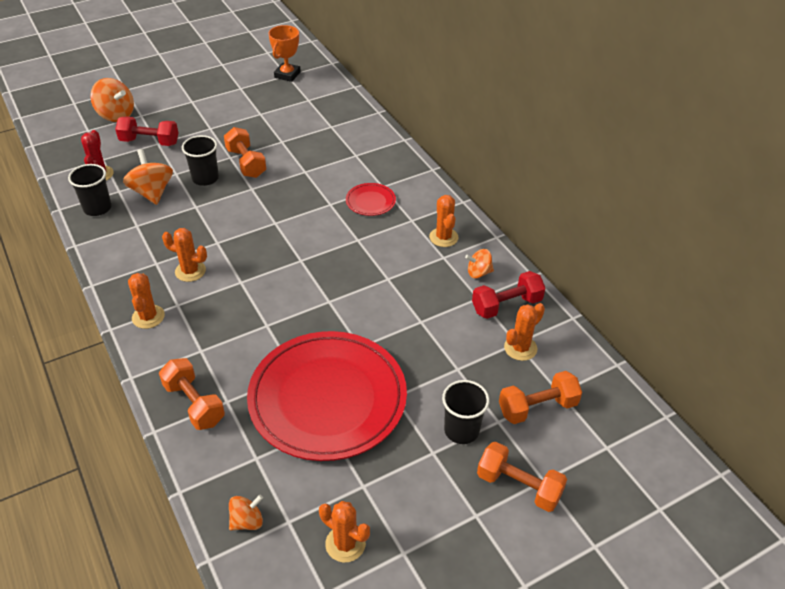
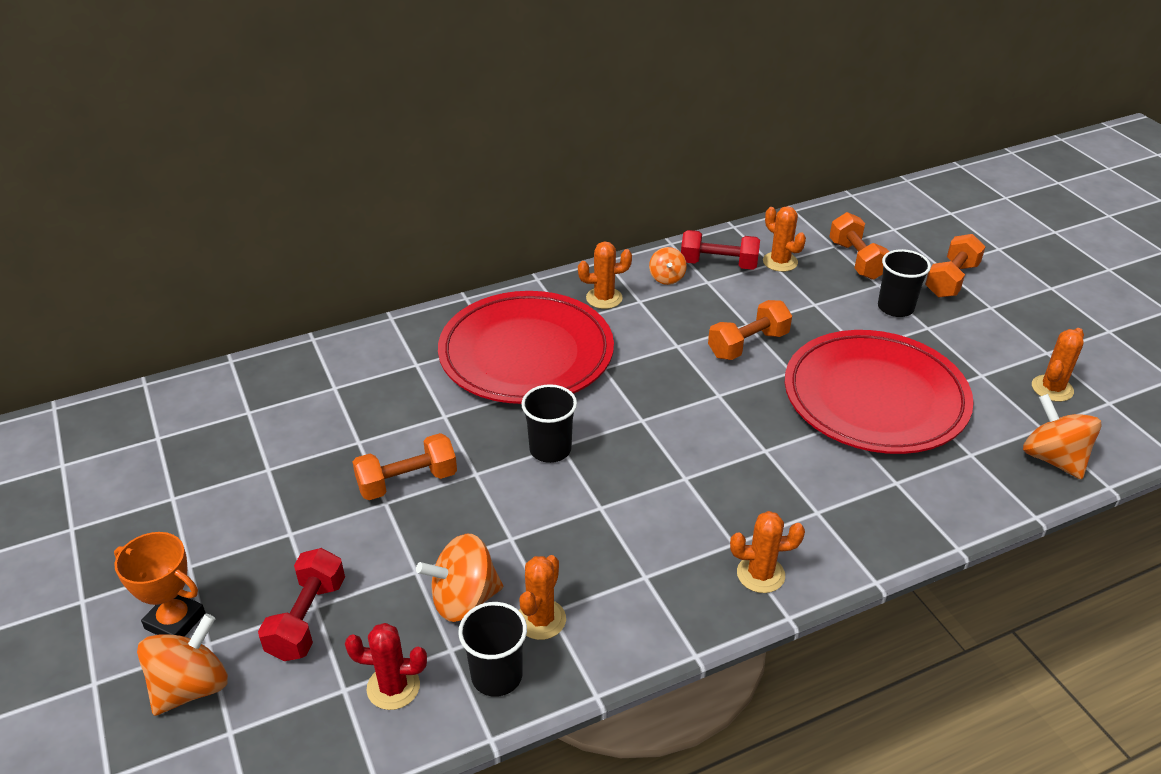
camera: 85 degrees left, 5 degrees down
(190, 271) = (663, 534): orange cactus -> orange cactus (541, 619)
(194, 404) = (907, 512): orange dumbbell -> orange dumbbell (748, 345)
(205, 178) = (438, 530): black cup -> black cup (550, 449)
(247, 521) = (1053, 459): orange spinning top -> orange spinning top, size x1.69
(287, 75) = (157, 437): orange trophy -> orange trophy (175, 621)
(370, 201) = (526, 354): red plate -> red plate, size x2.50
(506, 305) = (718, 264): red dumbbell -> red dumbbell turned 60 degrees counterclockwise

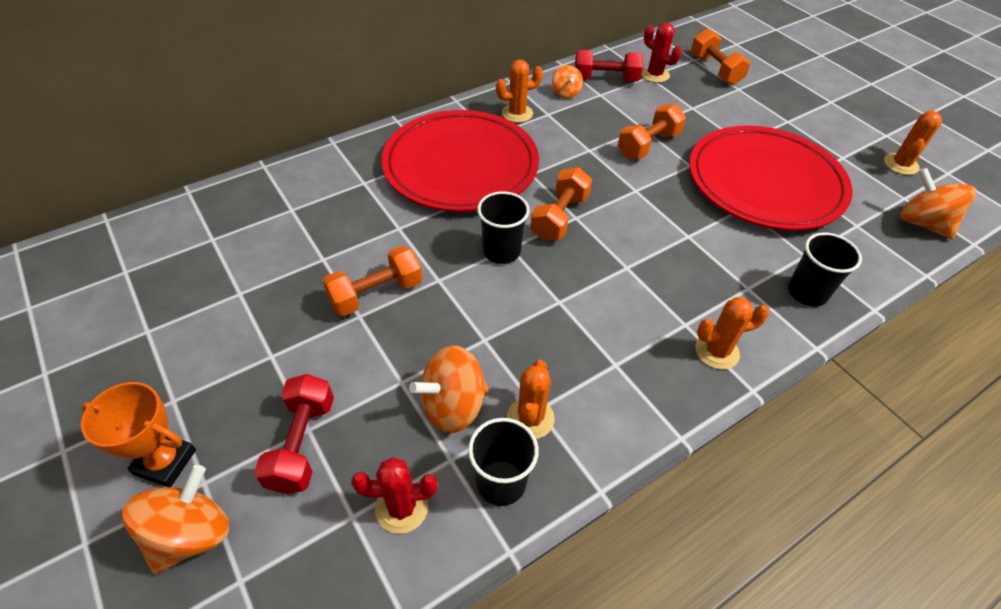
camera: 10 degrees left, 10 degrees up
(780, 262) = (654, 75): orange cactus -> red cactus
(895, 307) = (757, 106): black cup -> black cup (807, 292)
(951, 280) = (793, 82): orange dumbbell -> orange dumbbell (559, 217)

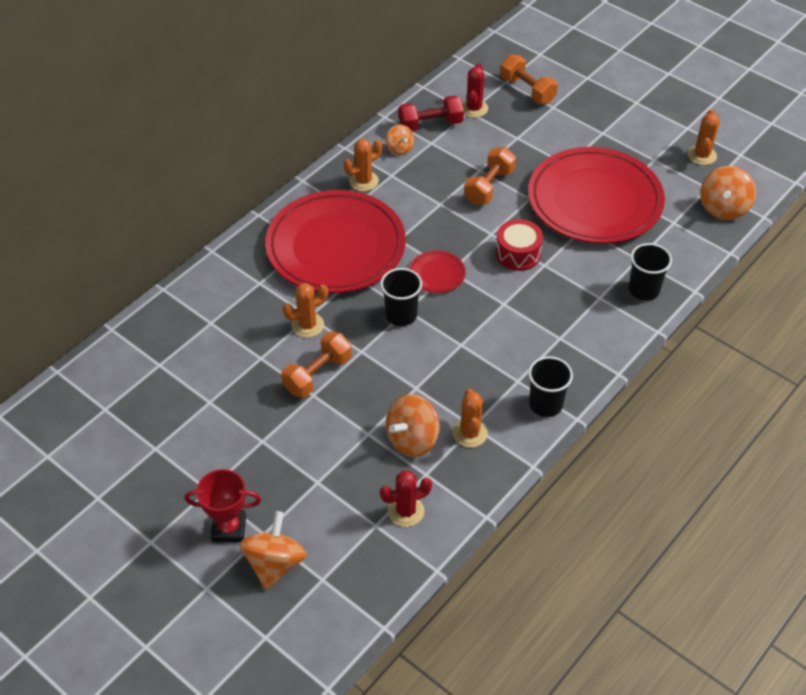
camera: 15 degrees left, 0 degrees up
(165, 462) = (229, 529): orange trophy -> red trophy
(302, 444) = (318, 492): red dumbbell -> none
(501, 482) = (465, 478): black cup -> black cup (545, 404)
(559, 217) = (436, 274): orange dumbbell -> red plate
(654, 75) = (474, 108): red cactus -> red cactus turned 75 degrees clockwise
(660, 217) = (518, 253): none -> red drum
(717, 351) = (587, 352): orange cactus -> orange cactus (307, 325)
(922, 223) = (723, 208): orange spinning top -> orange spinning top turned 105 degrees counterclockwise

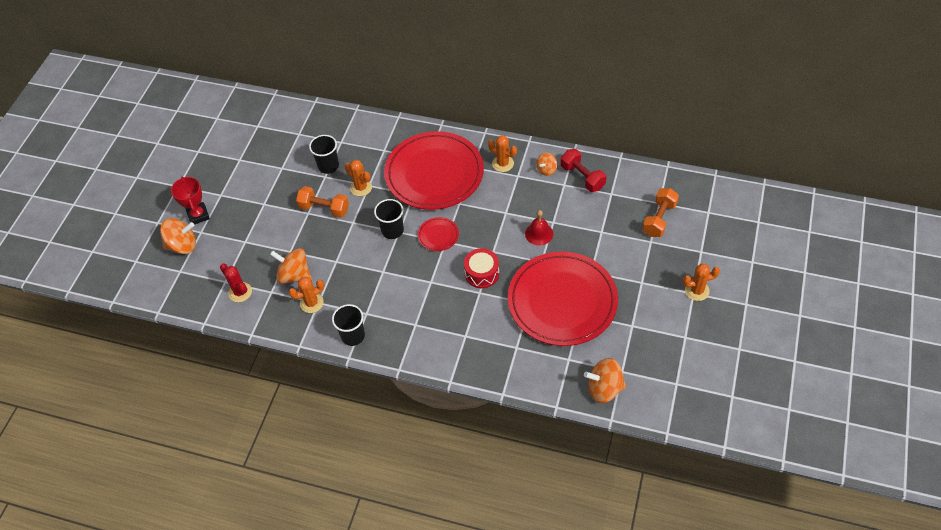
camera: 70 degrees right, 5 degrees up
(474, 108) = (616, 195): red cactus -> none
(489, 187) = (539, 233): orange dumbbell -> red bell
(644, 290) = (486, 361): black cup -> black cup (328, 166)
(702, 155) = (657, 356): orange cactus -> orange cactus (697, 291)

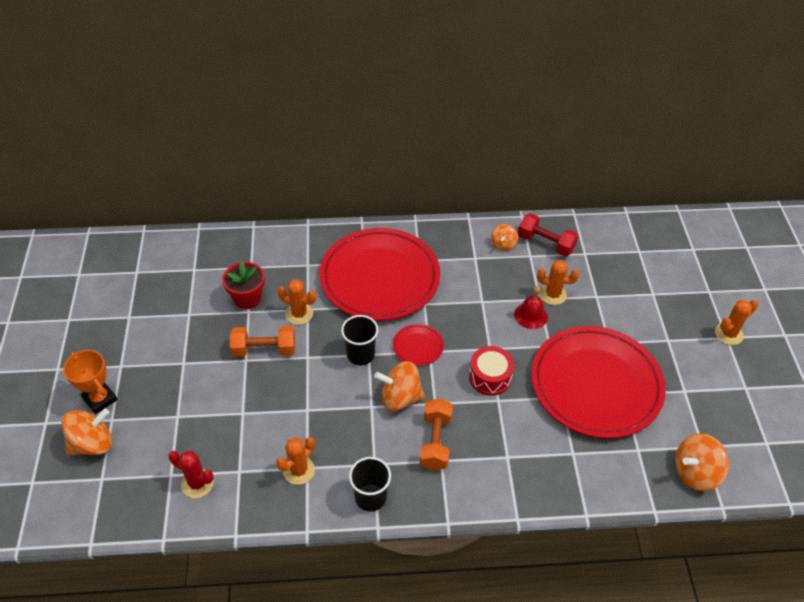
camera: 25 degrees left, 5 degrees down
(198, 215) = (100, 399): red trophy -> orange trophy
(294, 275) = (261, 441): orange spinning top -> orange spinning top (400, 397)
(328, 166) = (247, 298): black cup -> red flower pot
(503, 163) = (452, 249): orange cactus -> orange cactus (553, 294)
(659, 219) = (648, 268): orange dumbbell -> orange dumbbell (435, 442)

